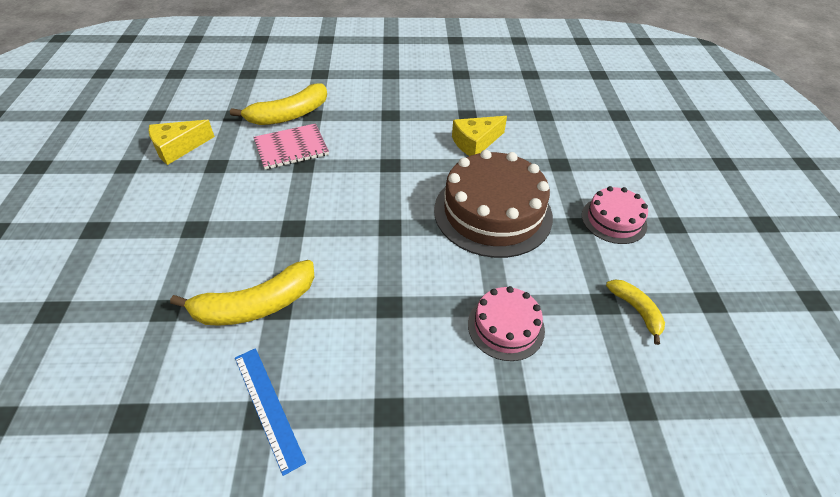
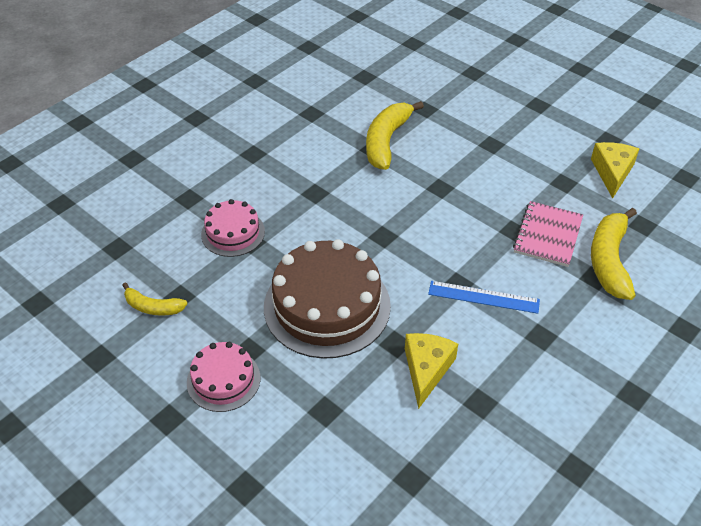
camera: 135 degrees right, 0 degrees up
(268, 407) = (312, 117): blue ruler -> blue ruler (483, 297)

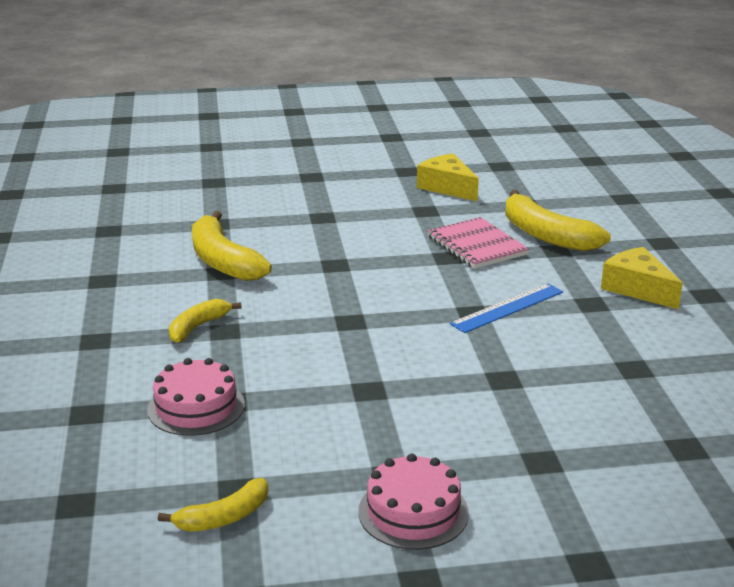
camera: 50 degrees left, 20 degrees down
(307, 180) = (198, 327): none -> yellow banana
(327, 306) = (398, 395): brown cake -> none
(426, 370) = (559, 377): yellow cheese -> yellow cheese (637, 289)

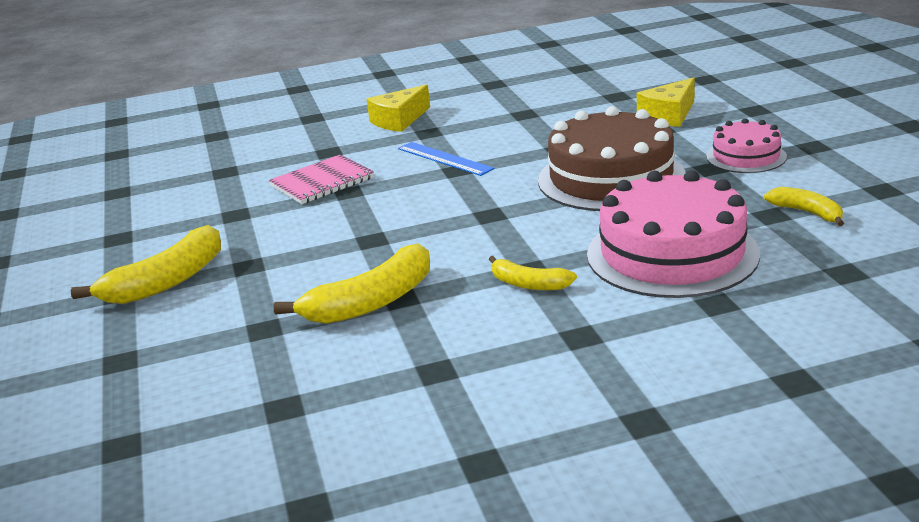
camera: 95 degrees left, 0 degrees up
(196, 407) = (672, 254): pink cake -> pink cake, size x1.85
(399, 400) = (611, 178): none -> brown cake
(447, 187) = (173, 211): yellow cheese -> yellow cheese (669, 115)
(546, 235) = (298, 158): yellow banana -> yellow banana (166, 282)

